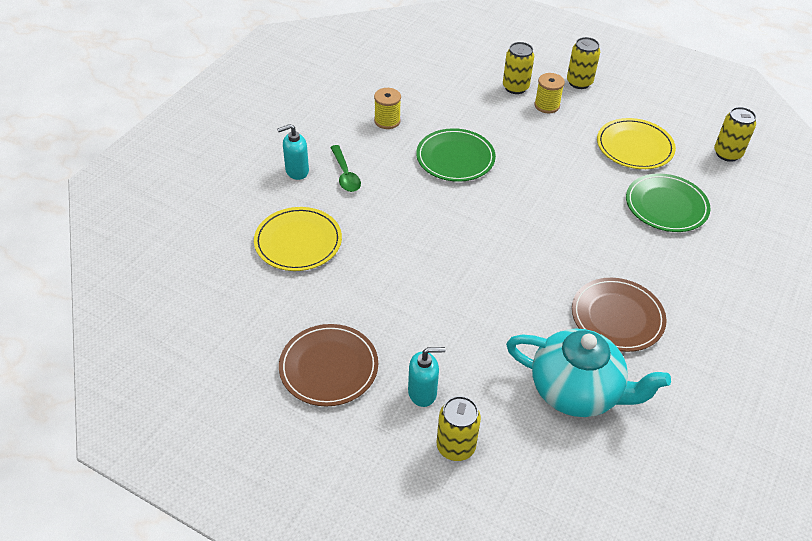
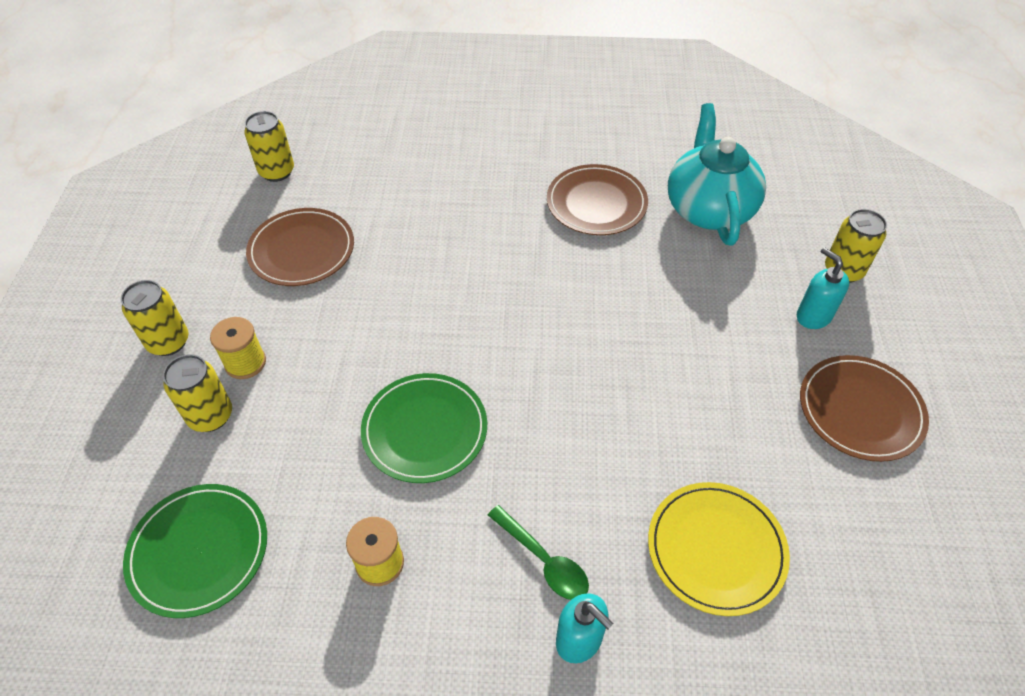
camera: 115 degrees left, 5 degrees up
(345, 174) = (543, 560): green spoon -> green spoon turned 90 degrees clockwise
(634, 147) = (302, 250): yellow plate -> brown plate
(666, 205) = (401, 202): green plate -> green plate (199, 551)

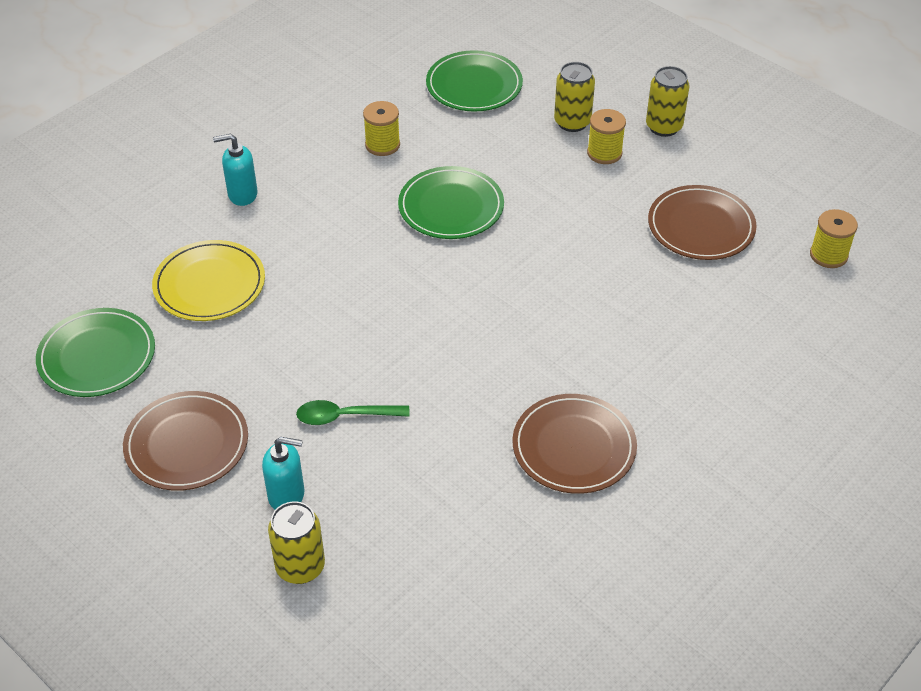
camera: 130 degrees right, 5 degrees down
(277, 172) = (828, 255): yellow can -> yellow spool
(543, 560) = (301, 208): green spoon -> green spoon (345, 416)
(708, 209) = (479, 529): turquoise teapot -> none
(887, 564) = (97, 356): none -> green plate

